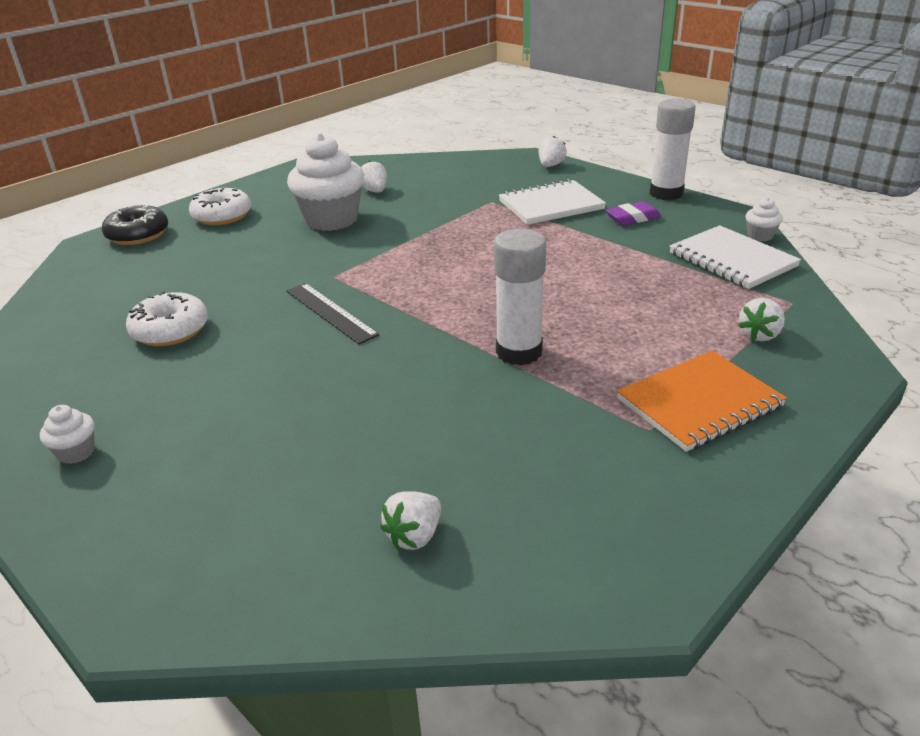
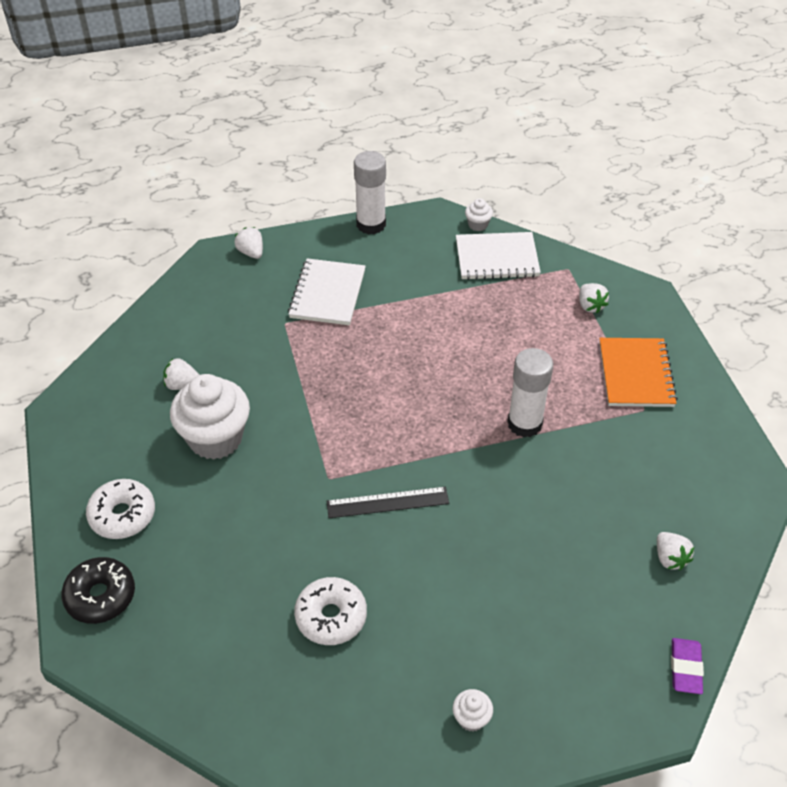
camera: 60 degrees left, 15 degrees up
(632, 218) = (393, 265): purple eraser -> purple eraser (685, 668)

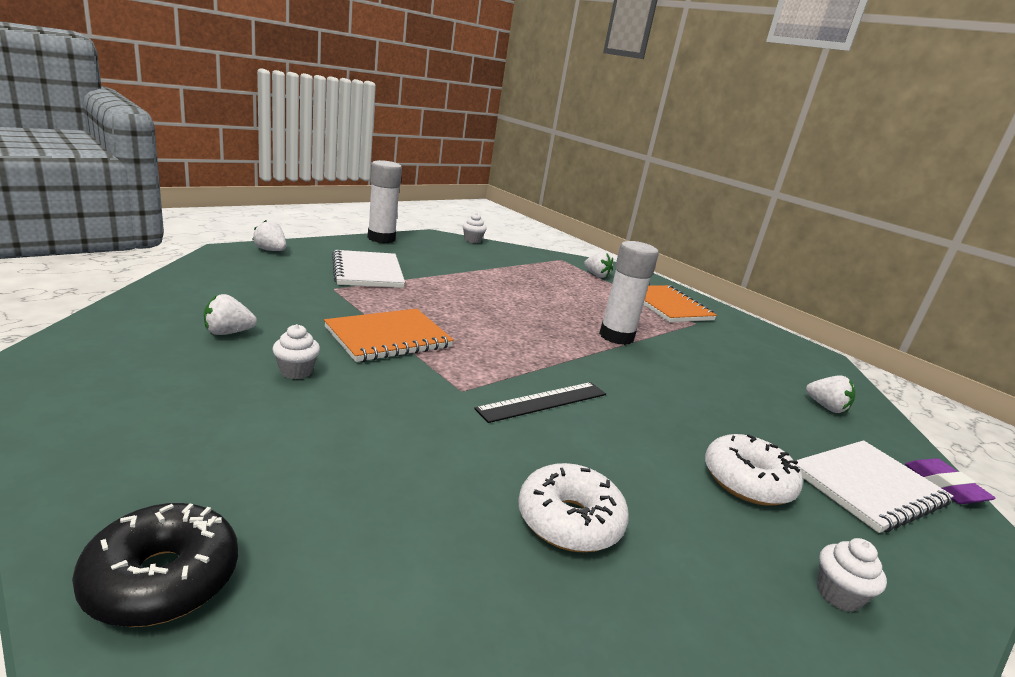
camera: 30 degrees left, 25 degrees down
(122, 515) = (177, 461): white donut -> white donut (747, 481)
(215, 438) = (296, 371): white cupcake -> white cupcake, size x0.43
(301, 403) = (388, 338): none -> orange notebook
(497, 258) = (502, 255): white notebook -> white notebook (868, 487)

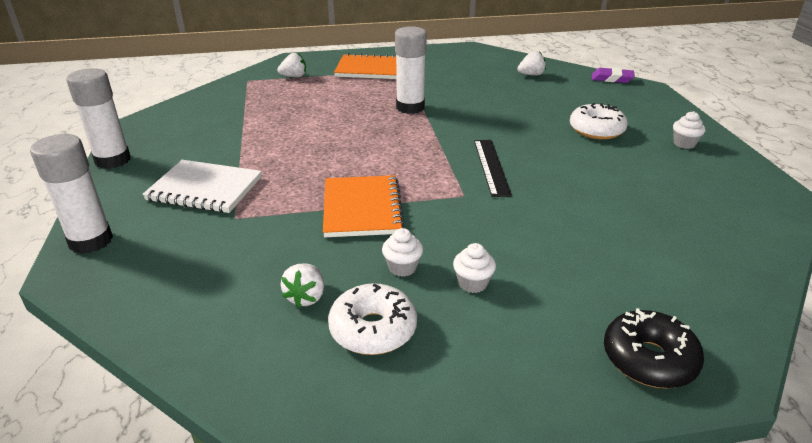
camera: 55 degrees left, 10 degrees up
(270, 250) = (91, 241): white strawberry -> white glue stick
(472, 240) = (163, 109): white cupcake -> white cupcake (472, 283)
(569, 520) = (619, 198): white donut -> white donut (373, 329)
(868, 487) = (609, 99): white notebook -> none

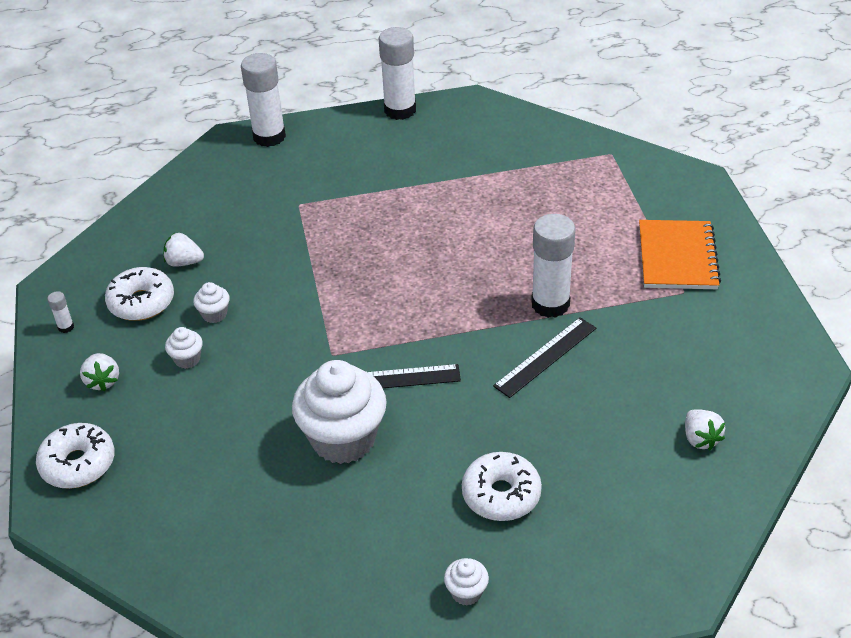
camera: 90 degrees right, 10 degrees up
(205, 189) = (347, 177): white notebook -> none
(294, 77) = (632, 190): white strawberry -> white strawberry (103, 381)
(362, 208) = (309, 281): orange notebook -> none
(413, 404) = (66, 327): none -> white glue stick
(464, 111) = (545, 357): none -> black ruler
(563, 189) = (343, 439): none -> white cupcake
(612, 79) = (709, 548): purple eraser -> none
(649, 359) = (78, 464): black donut -> white donut

